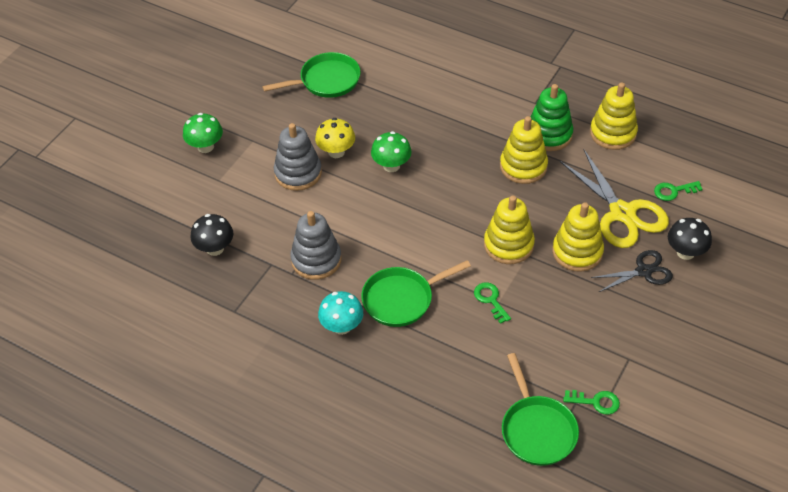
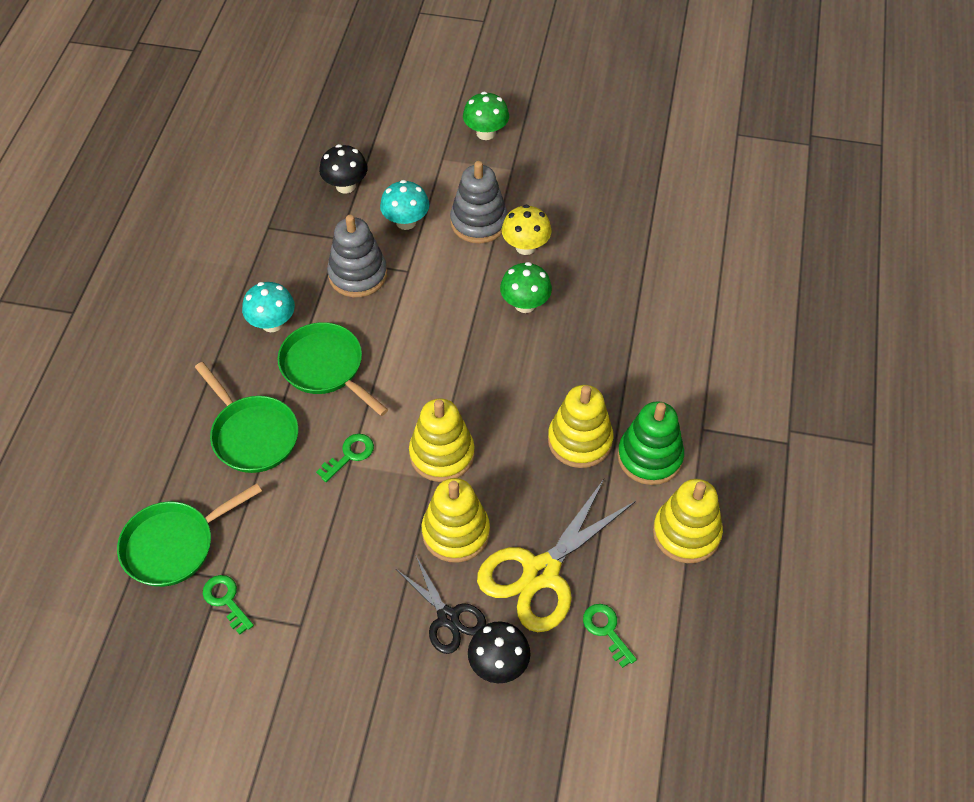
camera: 70 degrees right, 5 degrees up
(275, 217) = (406, 222): none -> turquoise mushroom
(326, 81) = (637, 205): green pan -> green pan (252, 434)
(596, 402) = (226, 600): green key -> green key turned 150 degrees clockwise

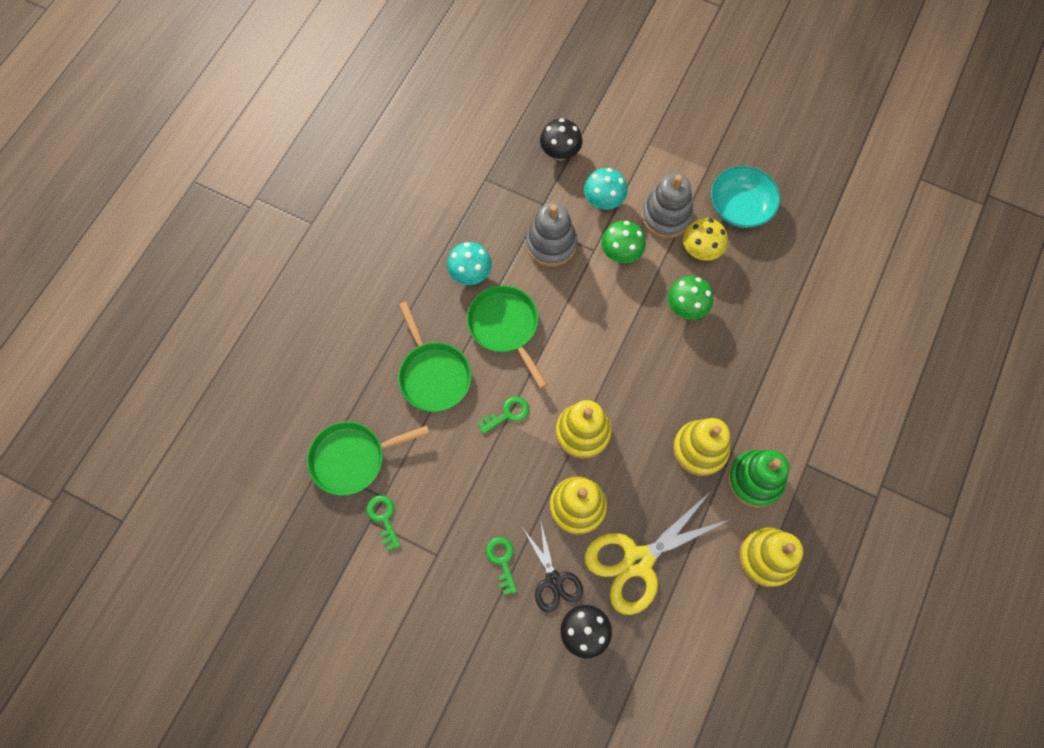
camera: 15 degrees right, 15 degrees up
(486, 133) = (694, 126): green mushroom -> green mushroom (621, 253)
(556, 197) = (740, 207): none -> turquoise bowl
(606, 630) = (678, 626): green key -> green key (502, 560)

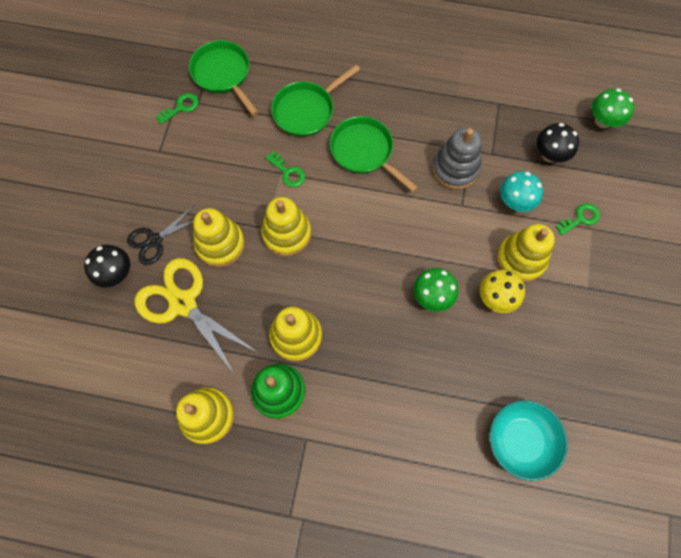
camera: 75 degrees right, 0 degrees up
(470, 274) = (404, 114): turquoise mushroom -> none
(502, 560) = (163, 198): green key -> green key (580, 218)
(505, 327) = (364, 152): green pan -> green pan turned 90 degrees counterclockwise
(621, 253) = (467, 228): green mushroom -> green mushroom (602, 121)
(666, 216) = (520, 259): grey stacking toy -> yellow stacking toy
(740, 207) = (557, 326): turquoise bowl -> turquoise bowl (521, 440)

